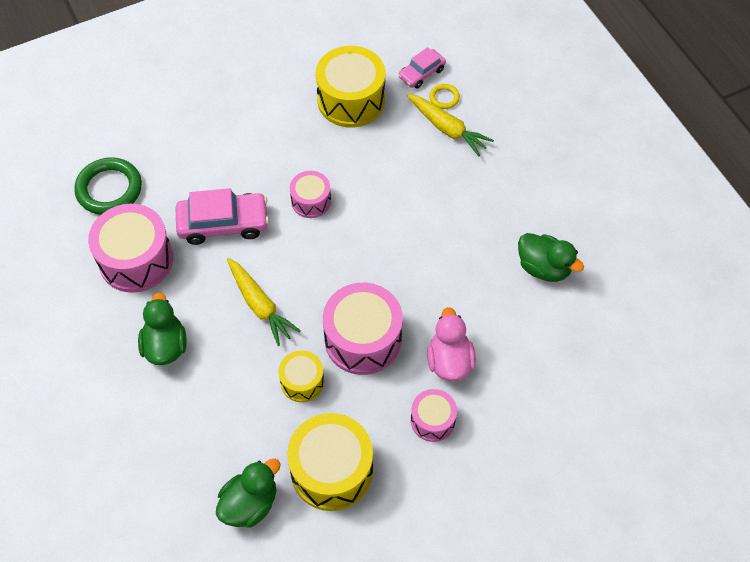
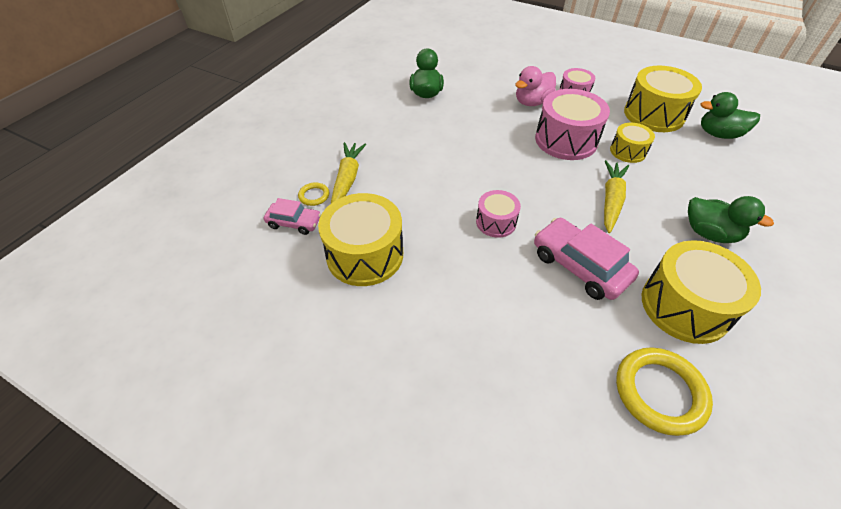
camera: 125 degrees left, 10 degrees down
(109, 189) = (659, 392): green ring -> yellow ring
(136, 260) = (685, 306): pink drum -> yellow drum
(165, 346) = (709, 233): green duck -> green duck turned 105 degrees counterclockwise

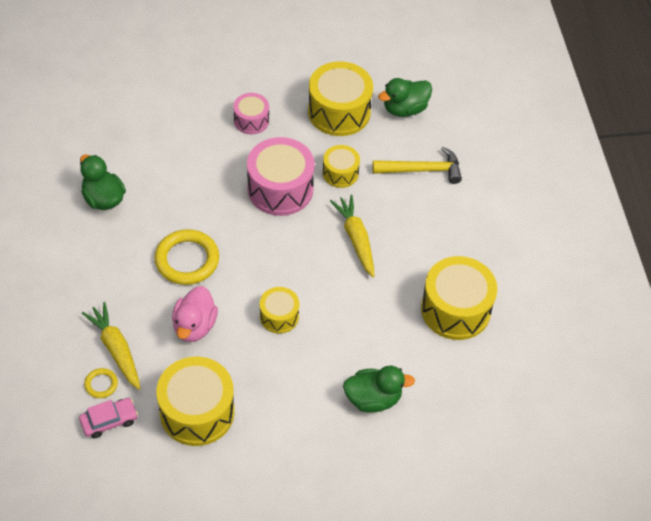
camera: 40 degrees left, 5 degrees up
(496, 222) = (279, 316): pink drum -> yellow drum
(532, 102) = (219, 154): pink duck -> pink duck (194, 326)
(579, 266) = (367, 319): pink car -> none
(659, 392) = (469, 387): yellow ring -> yellow ring (187, 260)
(709, 233) = (444, 230): green duck -> green duck (373, 399)
(711, 180) = (422, 170): none -> yellow hammer

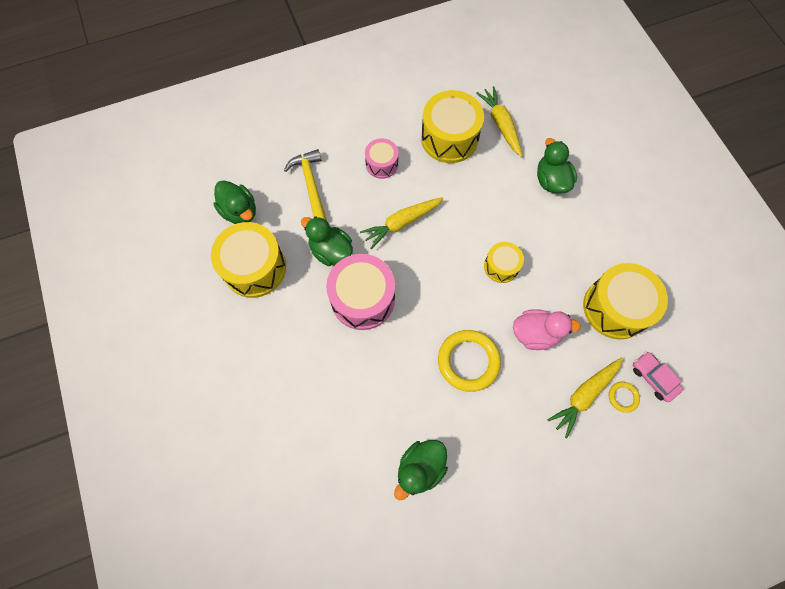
camera: 100 degrees left, 15 degrees up
(251, 120) = (283, 347): pink drum -> pink drum (382, 164)
(340, 173) = (331, 251): yellow drum -> green duck
(464, 368) = (500, 124): none -> yellow carrot

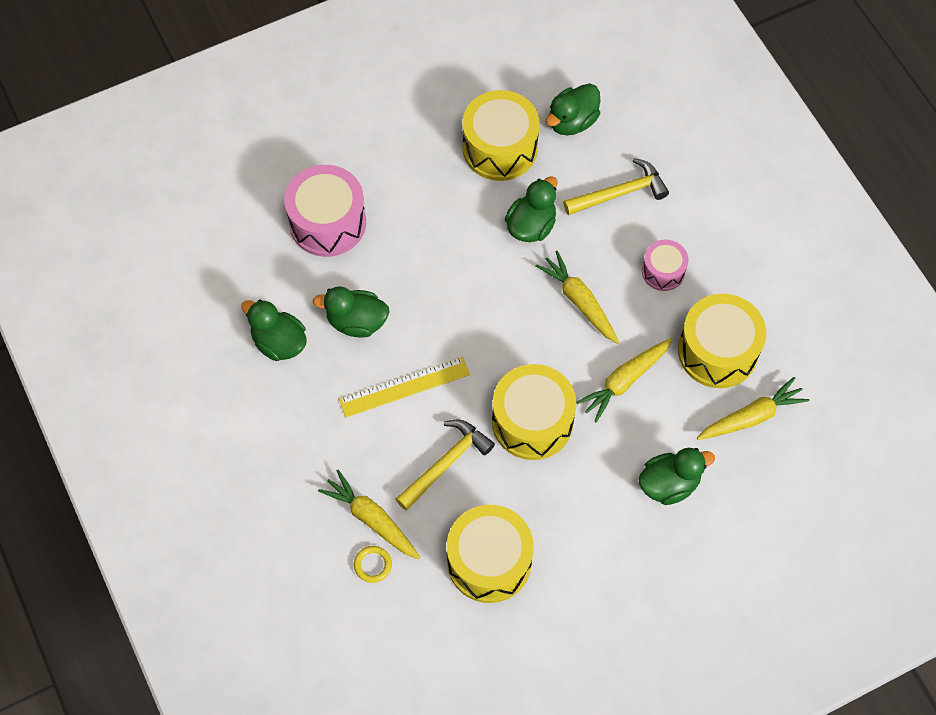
camera: 85 degrees right, 5 degrees down
(363, 299) = (472, 266): pink drum -> pink drum (327, 222)
(405, 397) = (356, 322): none -> green duck
(468, 361) = (404, 387): yellow ring -> yellow ruler
(470, 200) = (624, 381): none -> yellow carrot
(501, 266) = (532, 421): yellow drum -> yellow drum, size x1.80
(535, 334) = (445, 463): pink duck -> yellow hammer
(653, 378) = (399, 603): pink car -> none

